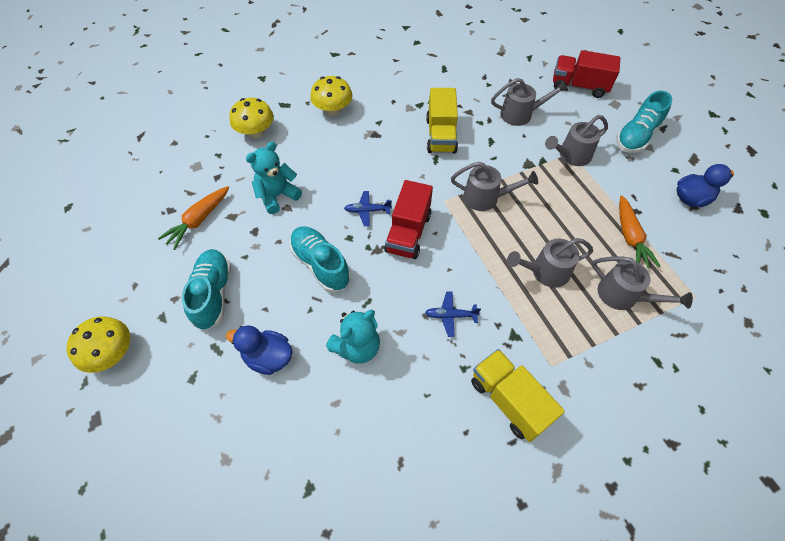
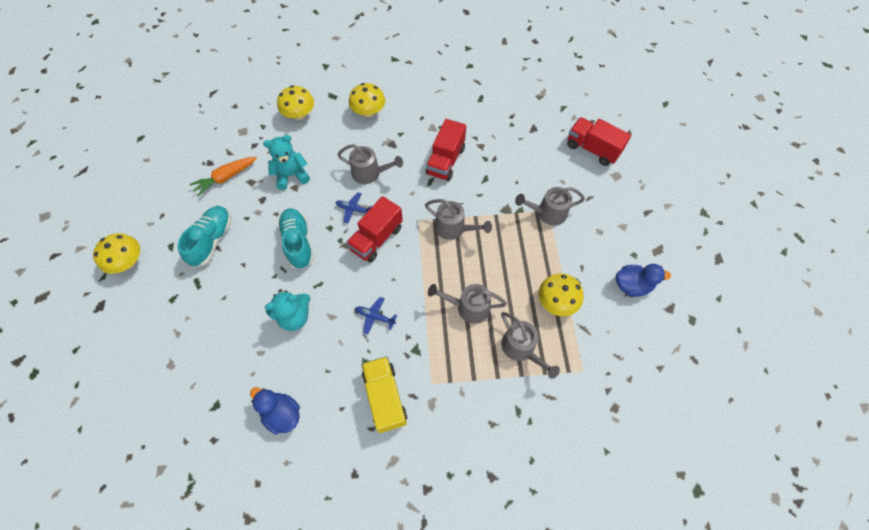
camera: 20 degrees right, 5 degrees up
(268, 357) = (229, 302): blue duck -> blue duck (282, 414)
(441, 135) = (445, 161): yellow truck -> red truck
(521, 114) = (525, 161): grey watering can -> grey watering can (370, 173)
(630, 237) = (556, 302): orange carrot -> yellow mushroom
(636, 136) = (617, 213): turquoise shoe -> none

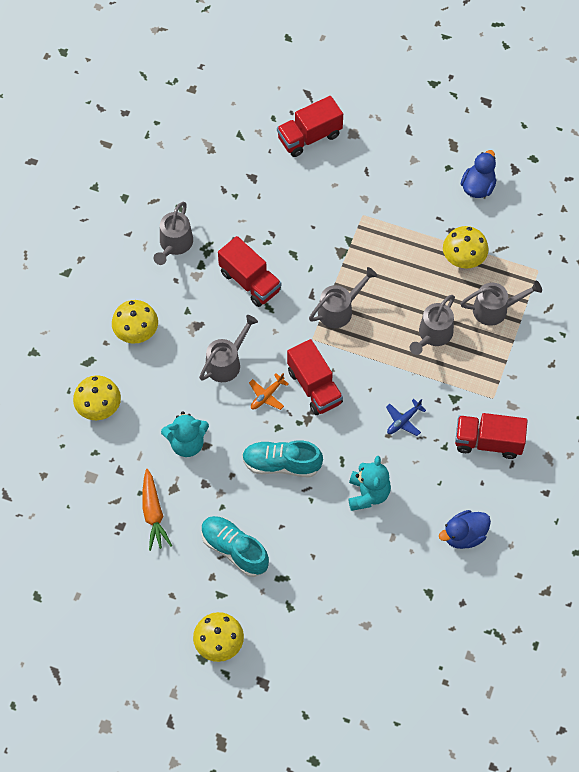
camera: 65 degrees left, 0 degrees up
(291, 175) = (187, 443): turquoise teddy bear -> turquoise teddy bear turned 105 degrees counterclockwise
(354, 209) = (267, 395): blue plane -> orange plane
(385, 397) = (488, 442): yellow truck -> red truck
(547, 213) = (365, 217): grey watering can -> grey watering can (174, 245)

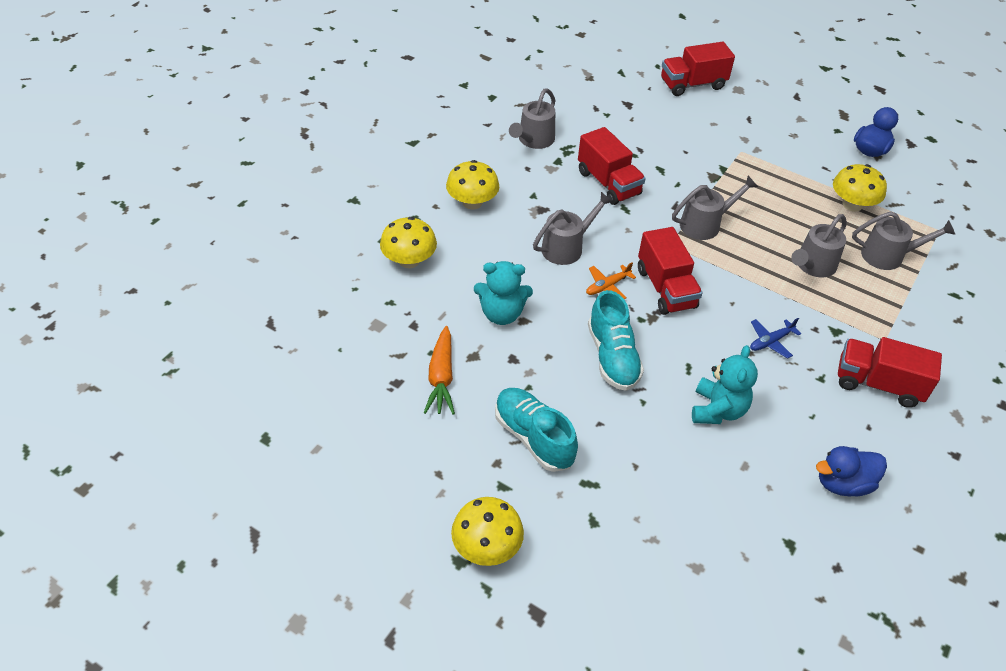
camera: 10 degrees right, 15 degrees down
(281, 464) = (612, 357): turquoise shoe -> turquoise shoe turned 120 degrees counterclockwise

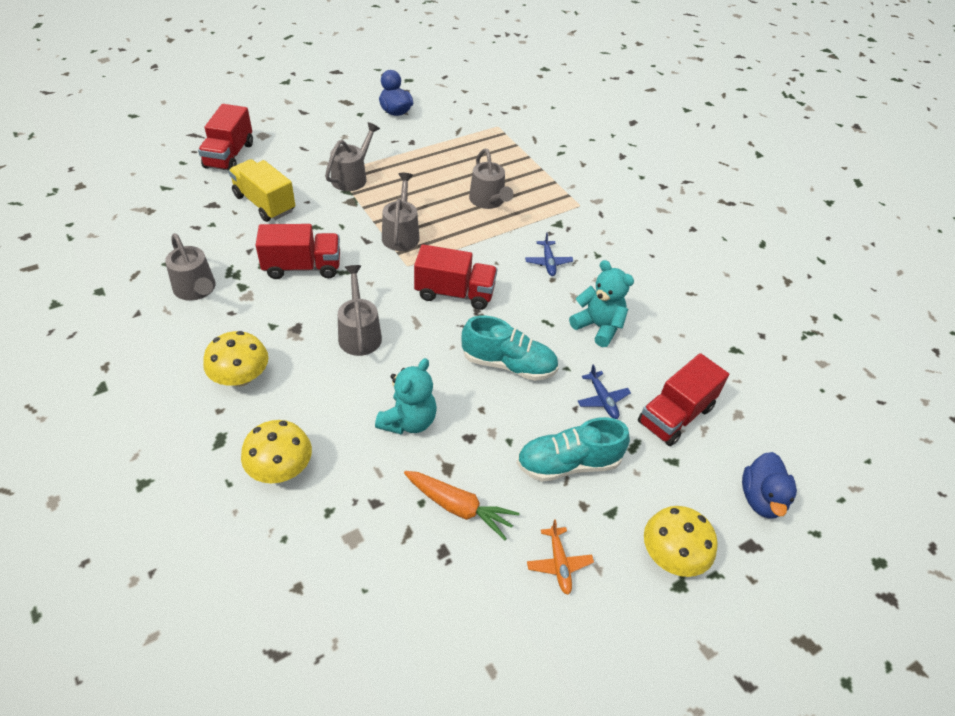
camera: 65 degrees left, 0 degrees up
(607, 286) = (426, 329): orange plane -> orange plane (559, 564)
(626, 441) = (602, 399): none -> blue plane
(658, 129) = (264, 203): none -> yellow truck
(843, 483) = (694, 294): blue duck -> blue duck (761, 499)
(852, 204) = (442, 149): yellow mushroom -> none
(878, 384) = (617, 230): red truck -> red truck (675, 415)
(889, 256) = (505, 161): grey watering can -> grey watering can (352, 177)

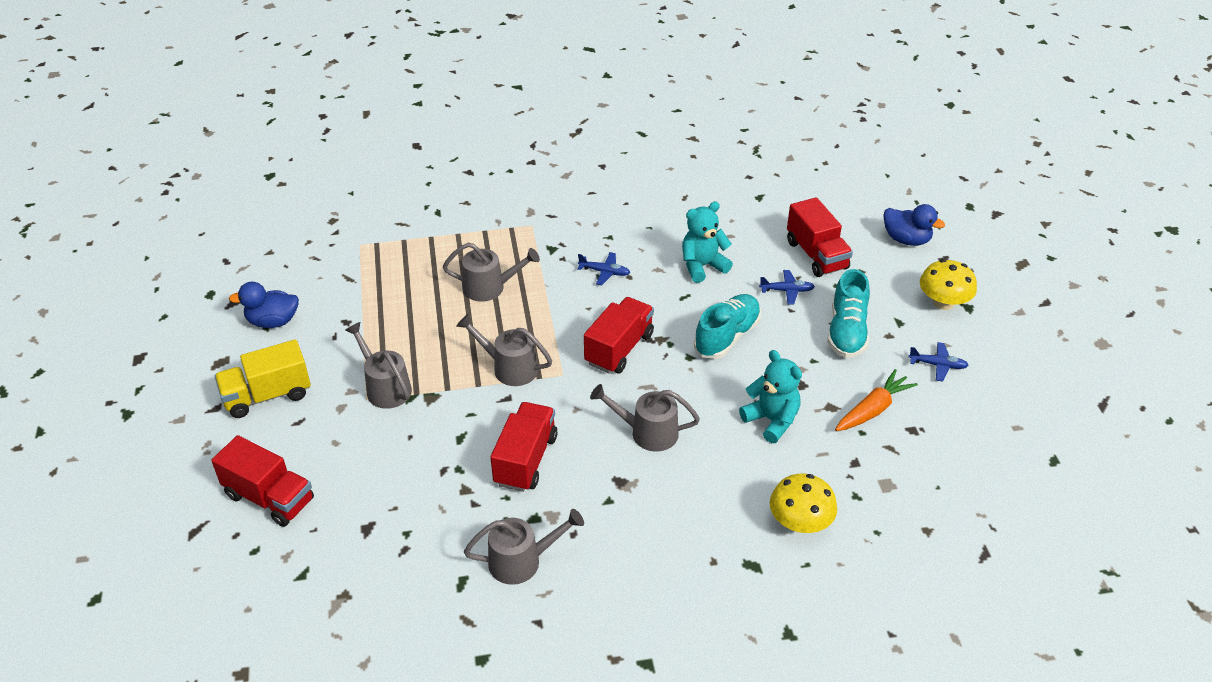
camera: 65 degrees left, 5 degrees down
(241, 377) = (674, 537): yellow mushroom -> none
(264, 203) = (392, 476): yellow truck -> yellow truck (267, 396)
(559, 564) = (938, 365): orange plane -> blue plane

